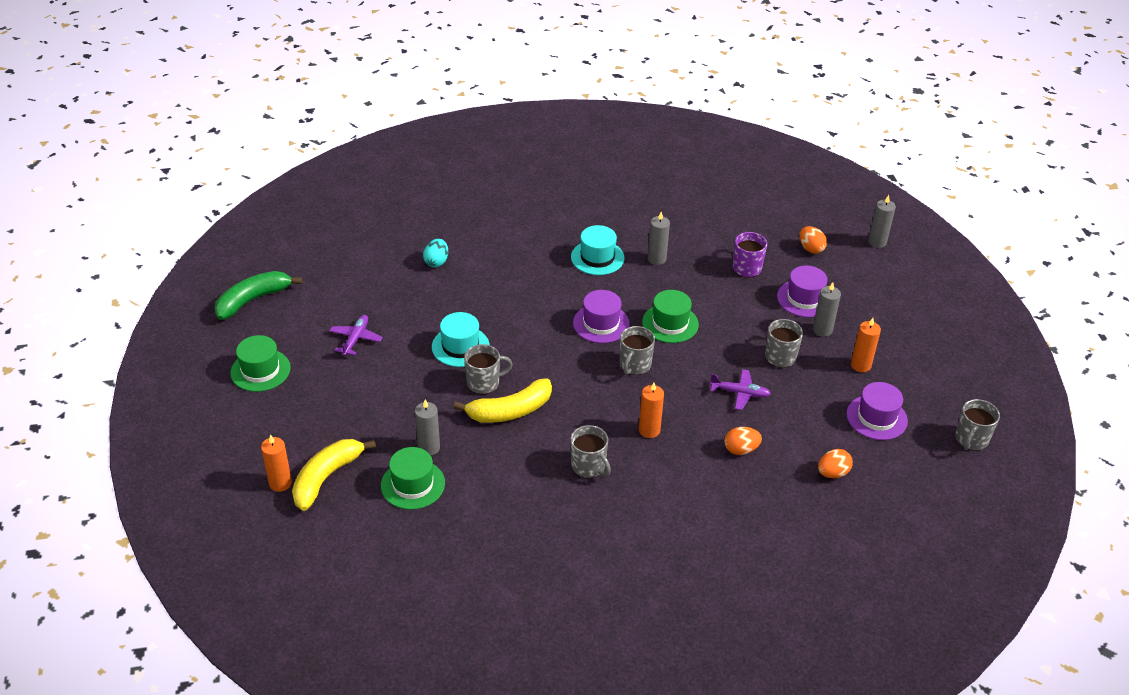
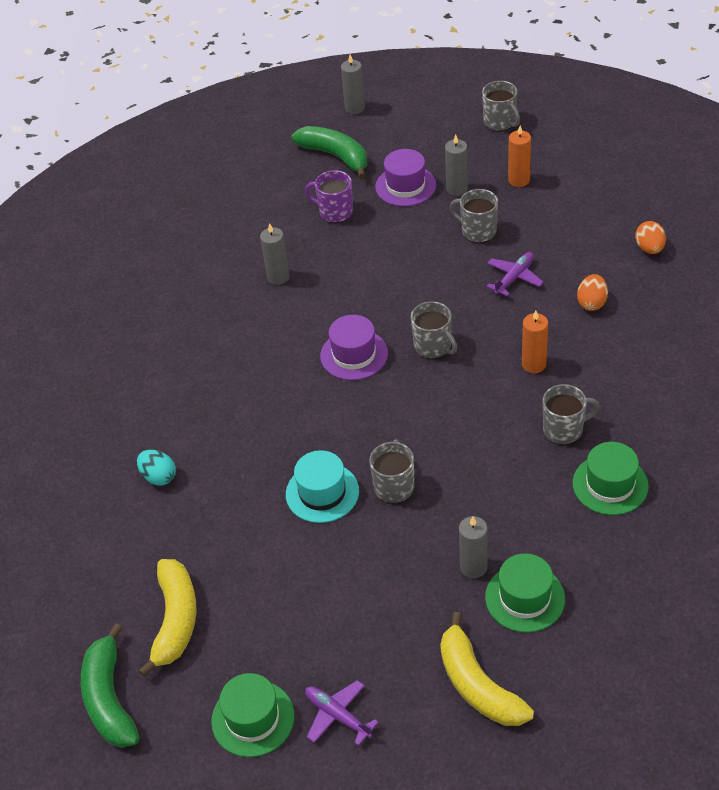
camera: 60 degrees left, 5 degrees up
(280, 483) = (466, 738): orange candle -> none
(356, 339) = (251, 596): purple plane -> purple plane (337, 715)
(510, 411) = (450, 474): yellow banana -> yellow banana (175, 620)
(597, 257) = (245, 325): turquoise hat -> none
(670, 323) = (385, 298): green hat -> green hat (610, 484)
(811, 248) = (335, 156): orange egg -> green banana
(876, 417) = (592, 194): purple hat -> none
(971, 440) = (646, 144): grey mug -> grey mug (500, 122)

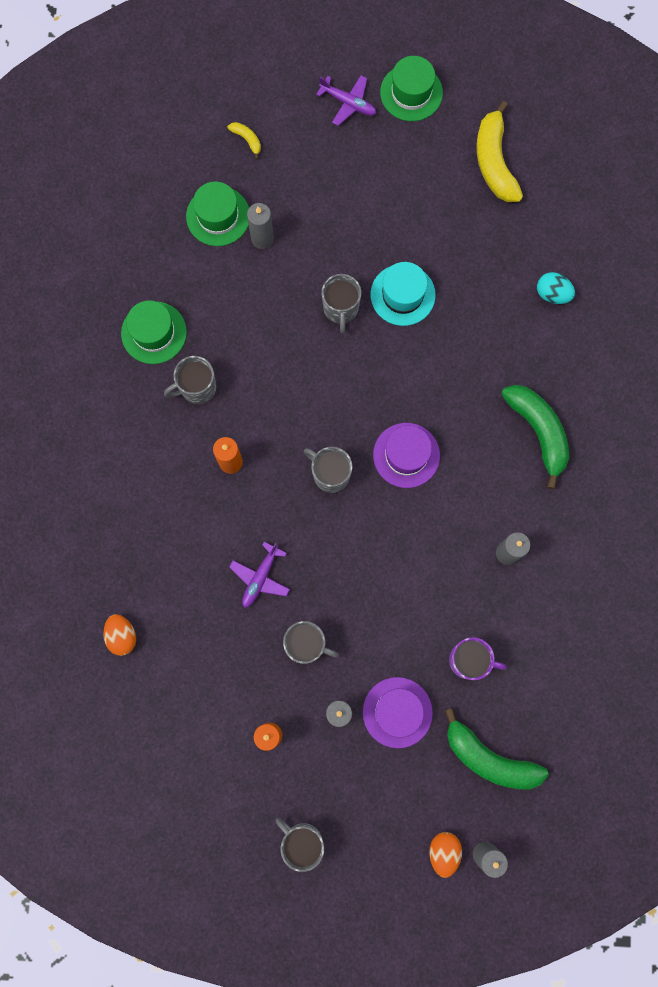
camera: 165 degrees right, 30 degrees up
(109, 698) = (525, 93): green banana -> green banana (538, 431)
(478, 685) = (247, 140): yellow banana -> yellow banana, size x0.44
(591, 303) = (179, 550): orange egg -> orange egg (443, 851)

